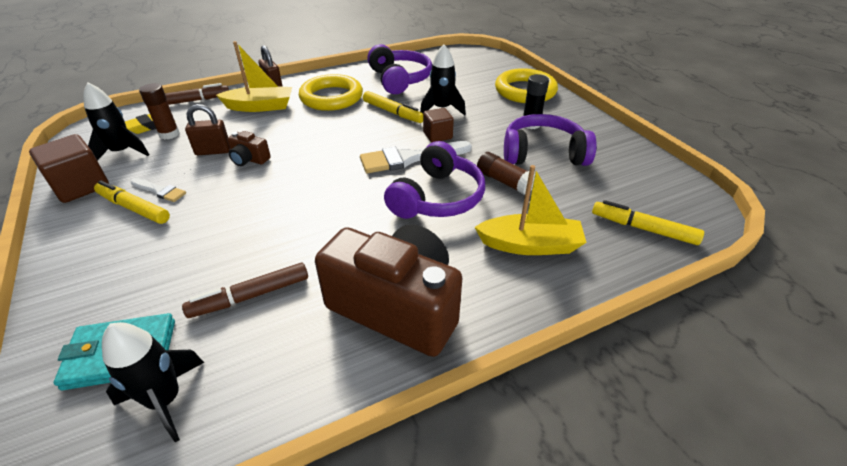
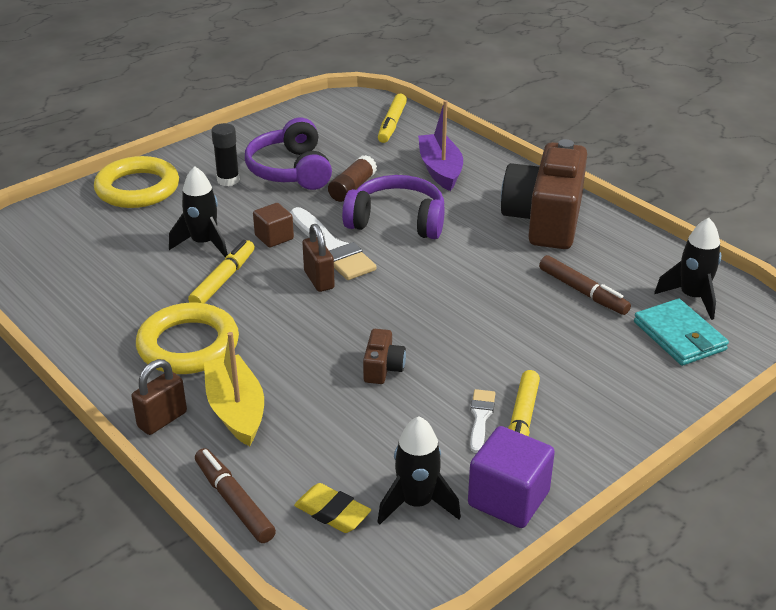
camera: 105 degrees left, 5 degrees down
(81, 186) = (508, 499): brown cube -> purple cube
(169, 134) = (350, 476): brown glue stick -> none
(213, 151) = (377, 409): brown padlock -> brown padlock (319, 280)
(399, 79) = (113, 293): purple headphones -> none
(530, 245) = (440, 170): yellow boat -> purple boat

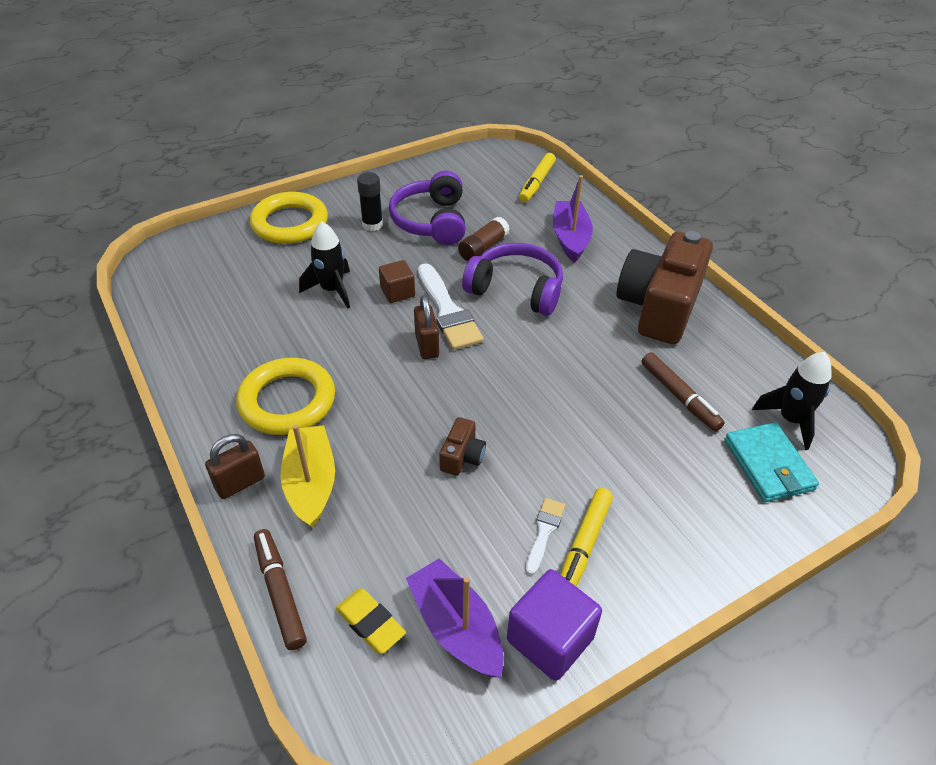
camera: 10 degrees right, 10 degrees up
(223, 280) = (338, 333): yellow marker -> none
(417, 503) = (456, 627): black rocket -> purple boat

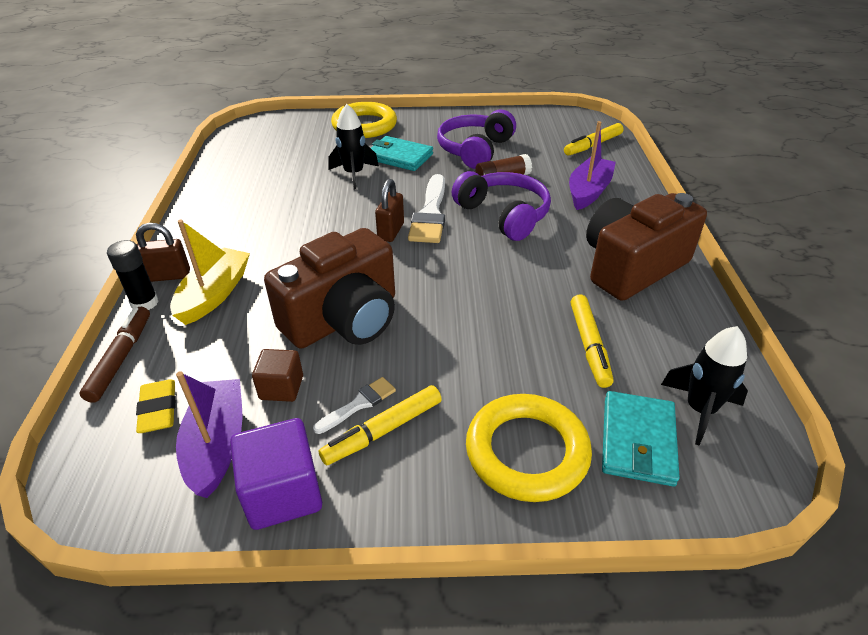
camera: 30 degrees right, 5 degrees down
(287, 401) = (252, 235): yellow ring -> yellow ring (527, 451)
(362, 253) = (399, 157): none -> turquoise wallet
(372, 225) = (425, 141): black glue stick -> black glue stick (145, 303)
(397, 292) = (402, 189): brown cube -> brown cube (281, 387)
(462, 456) = (344, 319): brown camera -> brown camera, size x2.41
(679, 396) = (589, 345): brown marker -> yellow marker

